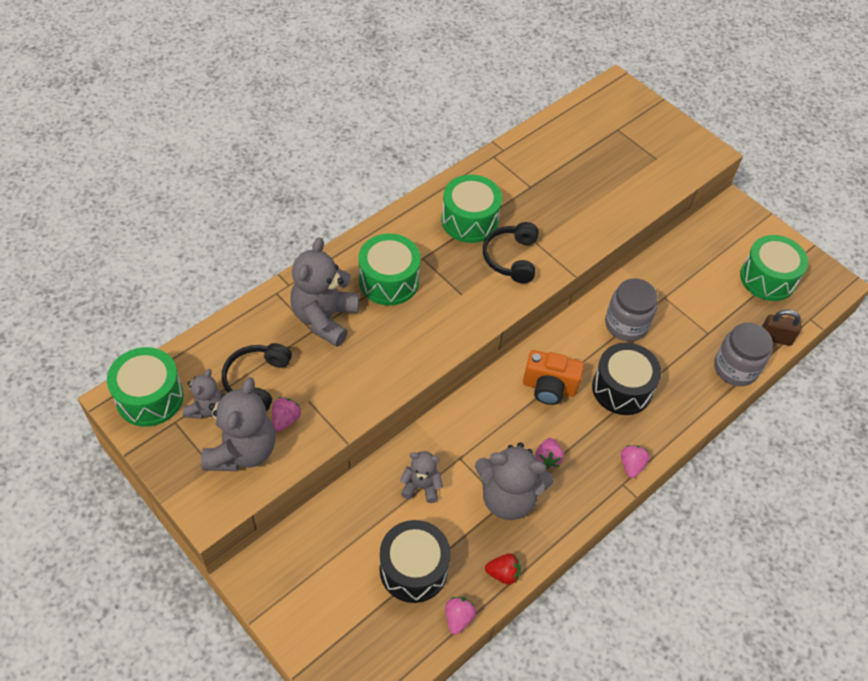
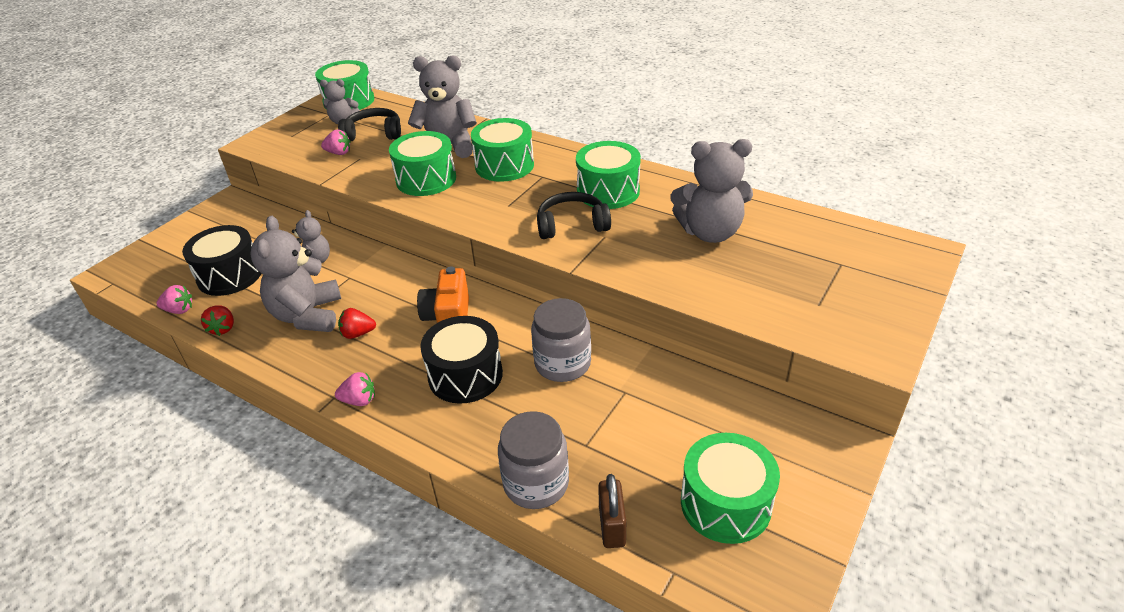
camera: 80 degrees right, 15 degrees down
(242, 450) = (307, 143): grey teddy bear -> grey teddy bear (710, 232)
(385, 348) = (426, 179): none -> green drum
(547, 458) = (358, 334): pink strawberry -> red strawberry

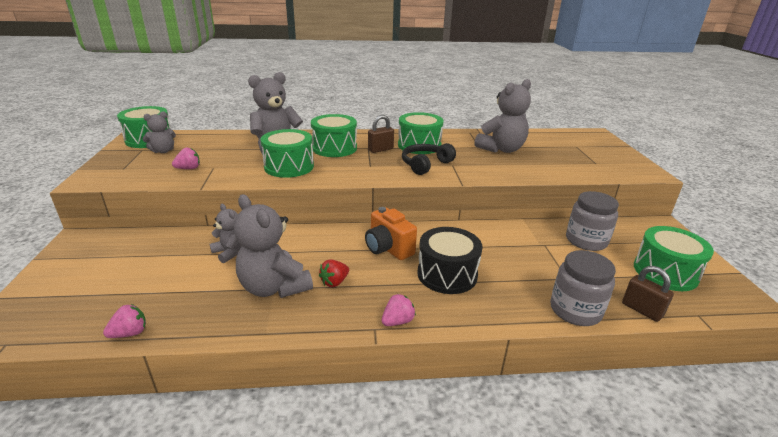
camera: 40 degrees left, 10 degrees down
(223, 328) = (201, 327): red strawberry -> none
(230, 275) = (154, 288): black drum -> none
(374, 134) = (203, 152): black headphones -> none
(552, 184) = (380, 149): none -> brown padlock
(562, 363) = (493, 245): grey jar -> grey jar (586, 241)

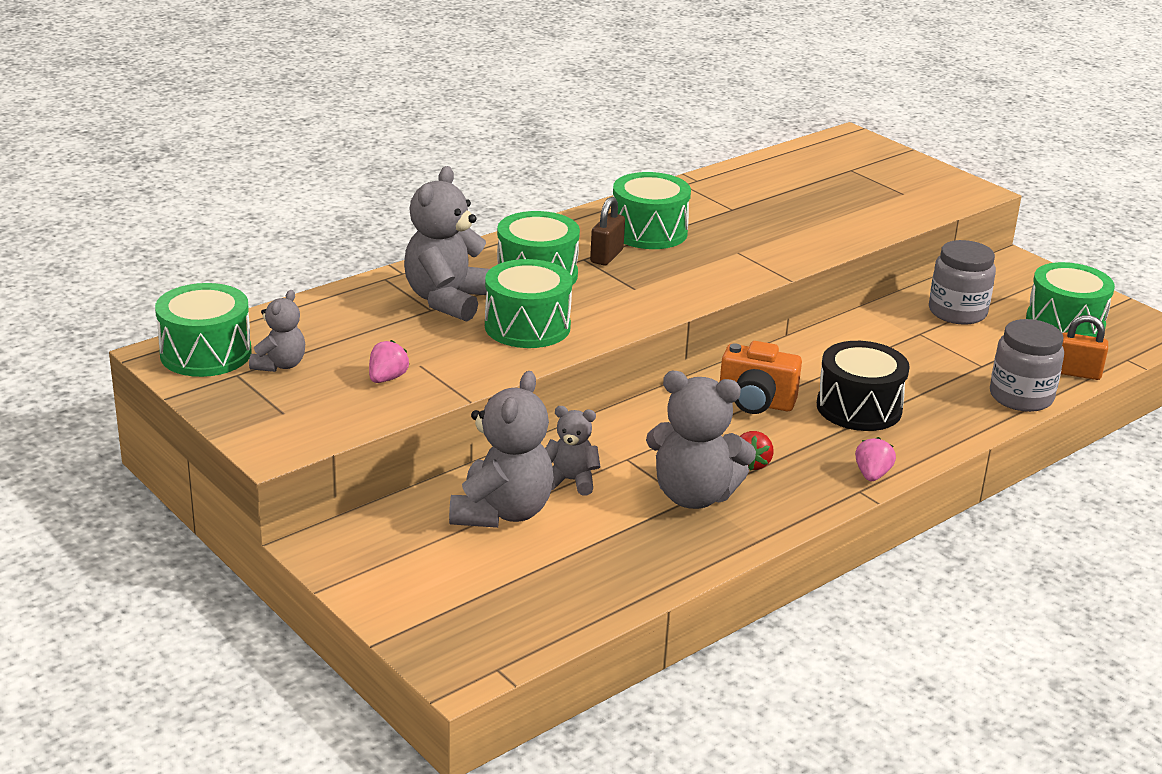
camera: 35 degrees left, 0 degrees up
(130, 333) = (617, 600): pink strawberry -> none
(425, 164) = (704, 263): black headphones -> none
(501, 149) = (765, 205): grey teddy bear -> grey teddy bear (502, 512)
(641, 310) = (1077, 373): brown padlock -> orange padlock

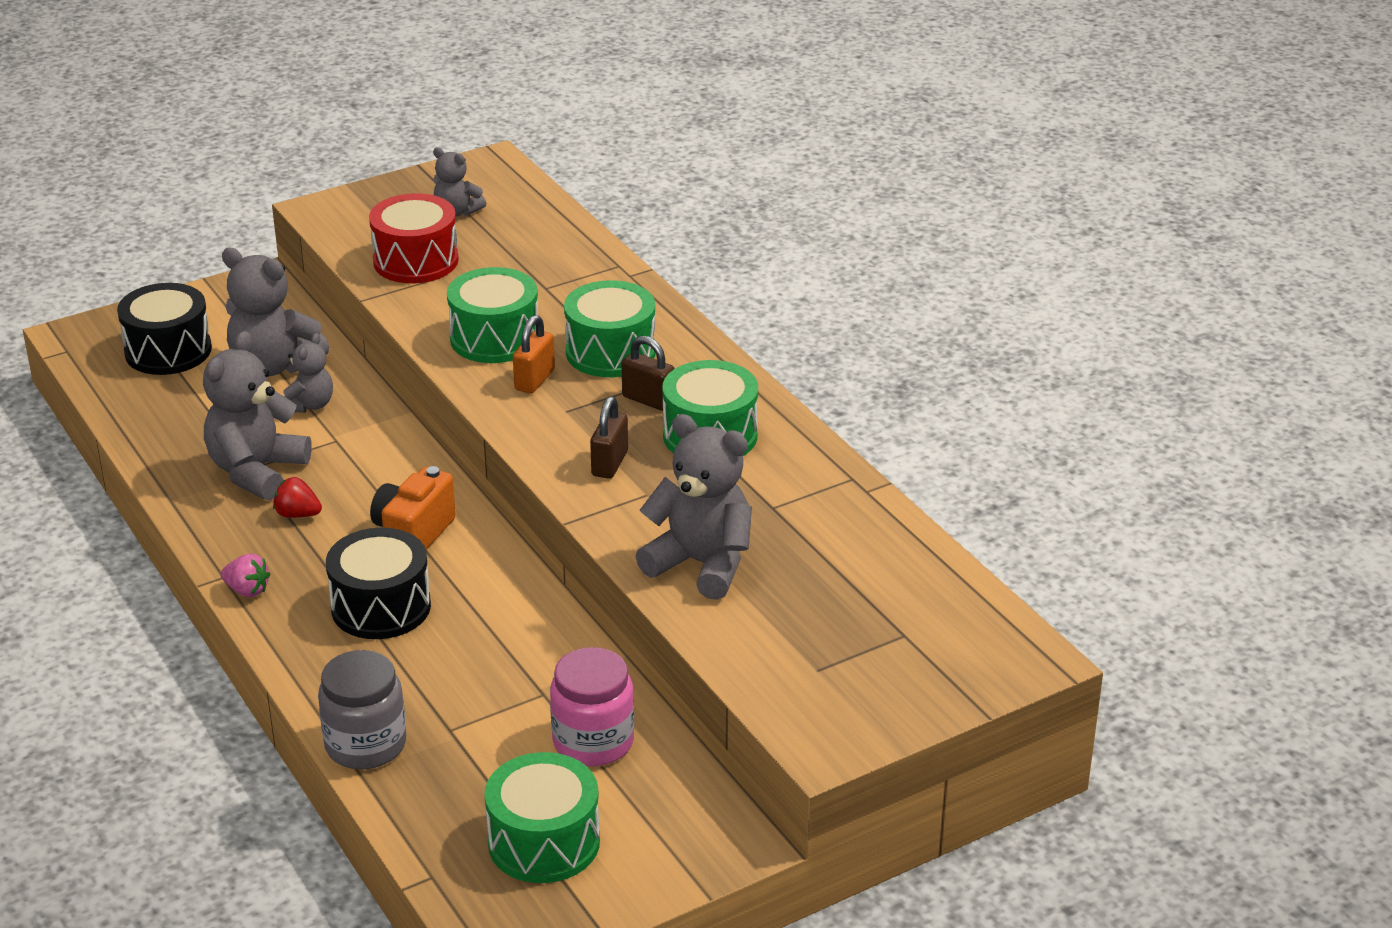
camera: 100 degrees right, 5 degrees up
(206, 353) = (488, 179): green drum -> none
(387, 378) = (415, 261): pink strawberry -> red drum
(448, 300) = (562, 297): grey teddy bear -> grey teddy bear (701, 564)
(484, 589) = (168, 351): none -> black drum
(703, 267) = (609, 463): none -> brown padlock
(957, 312) = (593, 742): grey jar -> pink jar
(1077, 373) = (407, 813): orange padlock -> orange padlock (534, 380)

